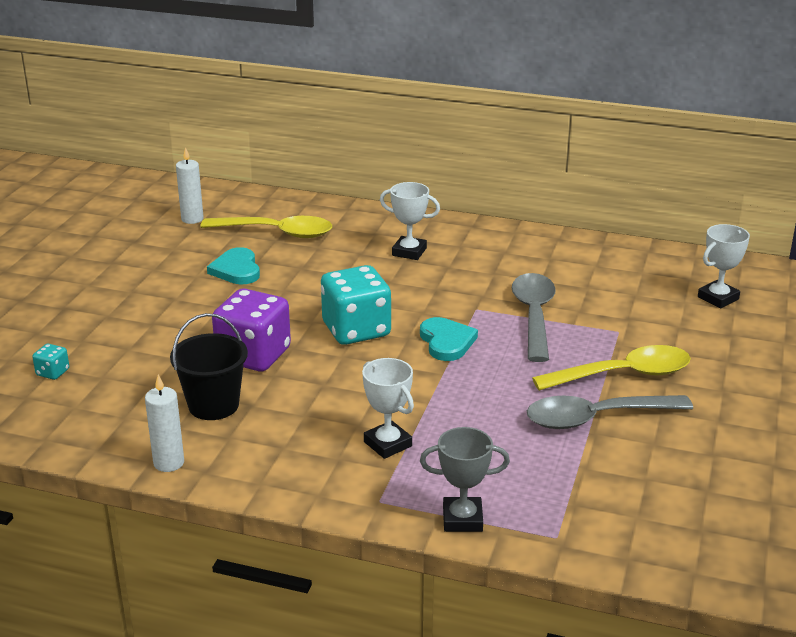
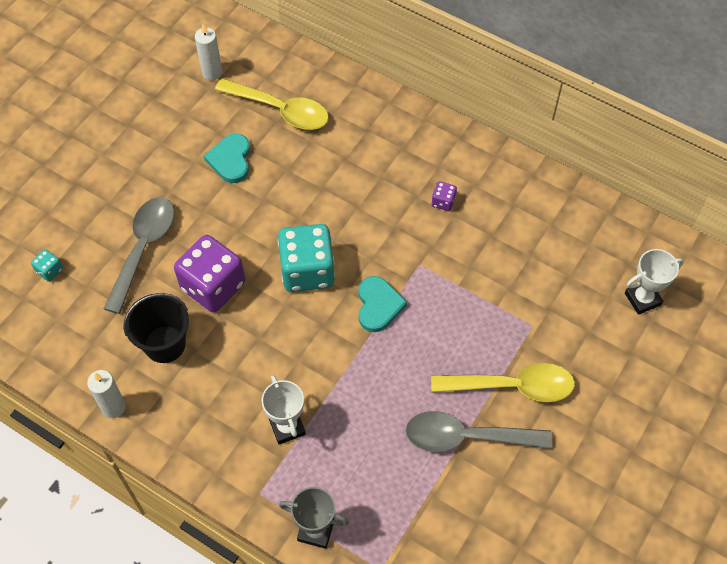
camera: 15 degrees right, 30 degrees up
(409, 252) = (389, 166): white trophy -> none
(478, 266) = (443, 202): none -> purple dice
(534, 315) = (466, 286): grey spoon -> grey spoon (143, 248)

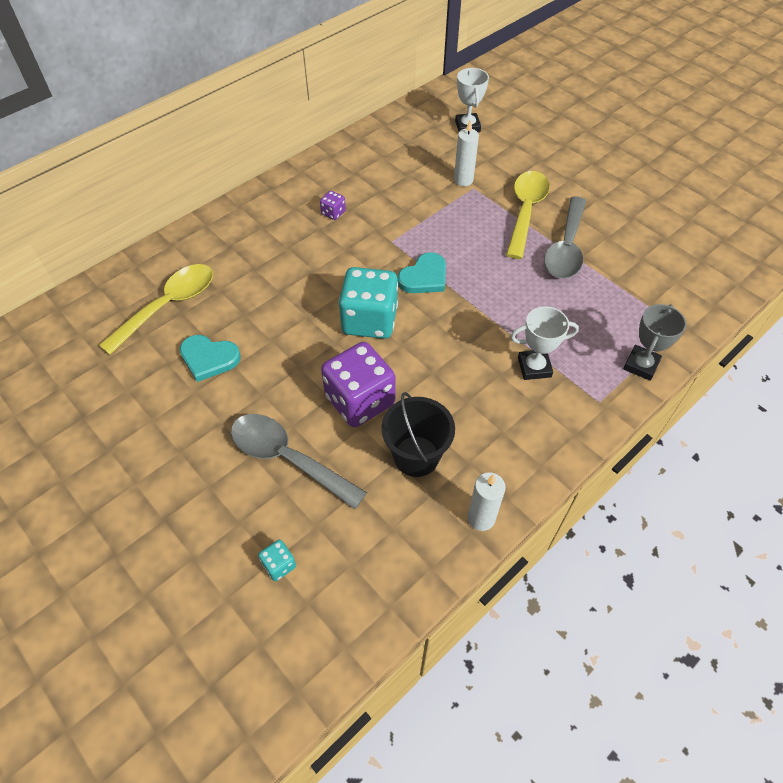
camera: 75 degrees left, 5 degrees down
(212, 72) = (82, 355): white candle -> white candle (463, 180)
(378, 305) = (424, 277): turquoise heart -> turquoise heart turned 120 degrees clockwise

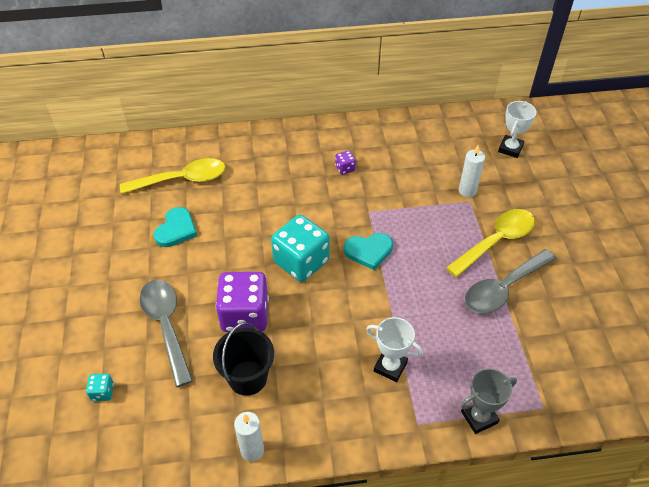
camera: 35 degrees right, 5 degrees down
(209, 358) = (176, 229): turquoise heart -> turquoise heart turned 120 degrees counterclockwise

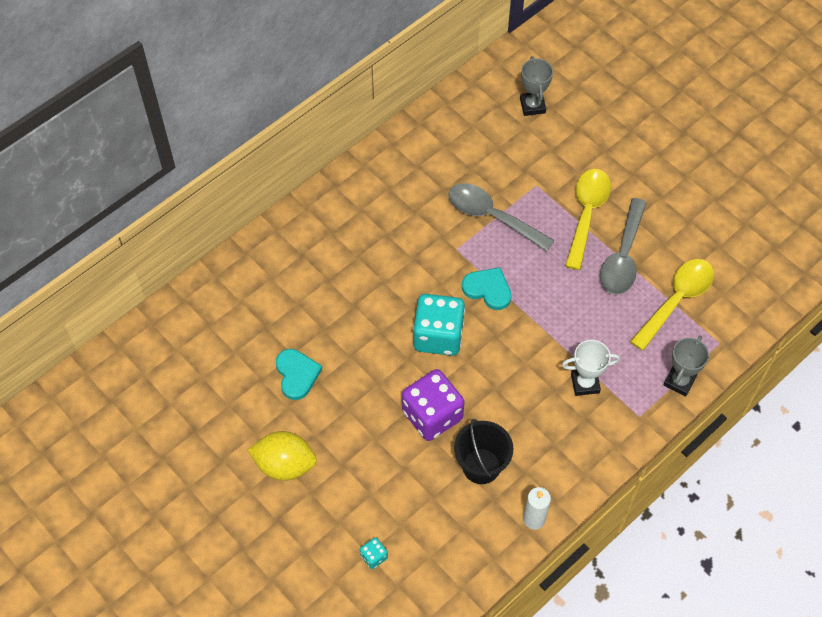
camera: 35 degrees left, 10 degrees up
(108, 284) = (285, 465): none -> yellow lemon
(166, 326) = (373, 468): grey spoon -> grey spoon (491, 216)
(182, 180) = (253, 320): yellow spoon -> yellow spoon (676, 300)
(345, 168) = (399, 216): purple dice -> none
(369, 251) = (488, 289): turquoise heart -> turquoise heart turned 105 degrees counterclockwise
(467, 191) = (526, 175): white candle -> none
(510, 149) = (532, 106): white trophy -> grey trophy

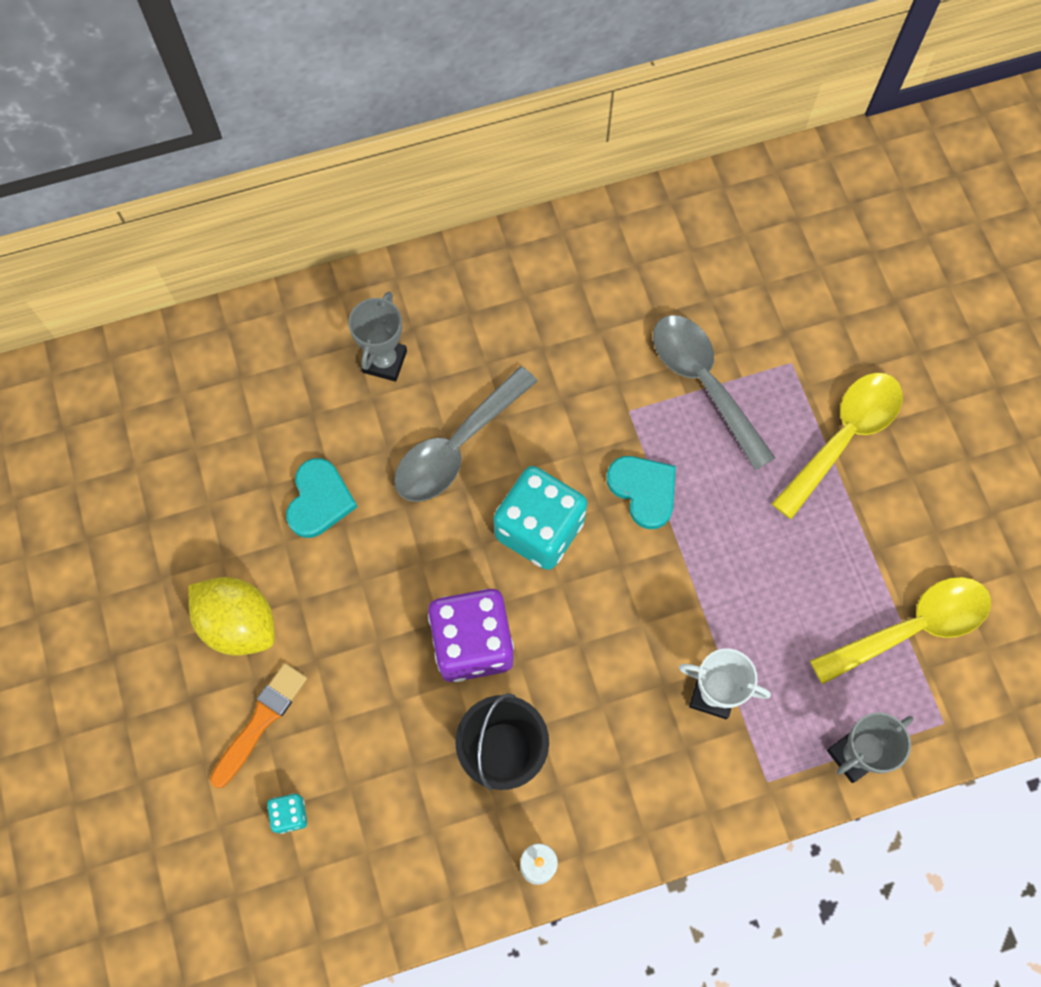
camera: 25 degrees right, 10 degrees up
(328, 513) = (261, 721): none -> orange brush
(532, 106) = (845, 240): grey trophy -> grey trophy (384, 361)
(623, 257) = (864, 526): grey spoon -> grey spoon (457, 447)

